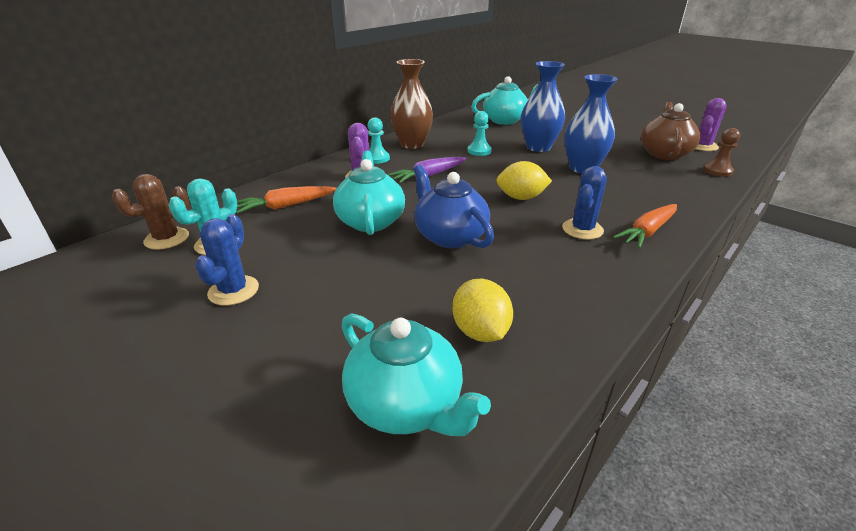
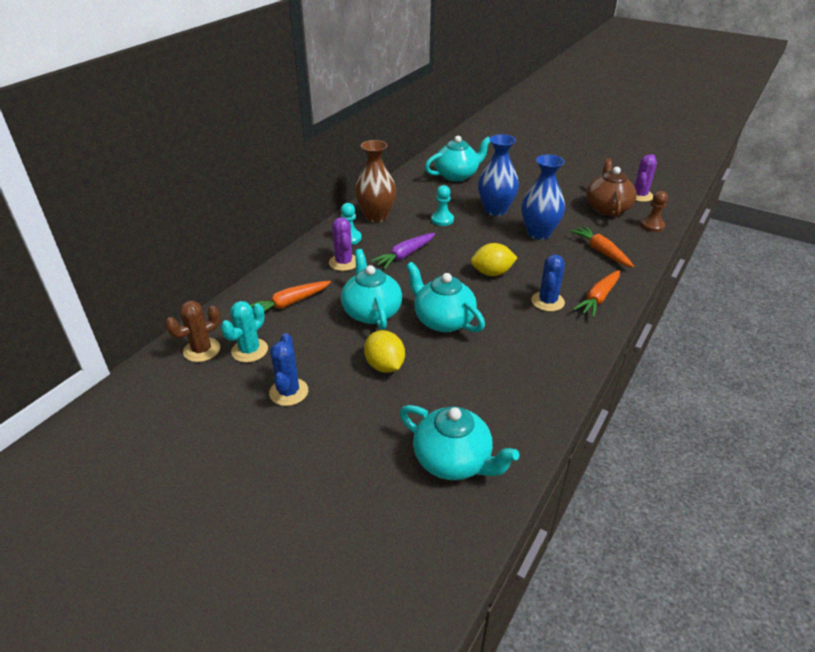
camera: 10 degrees left, 5 degrees up
(449, 236) = (443, 320): blue teapot -> turquoise teapot
(480, 331) = (488, 402): yellow lemon -> yellow lemon (385, 366)
(654, 189) = (601, 252): none -> orange carrot

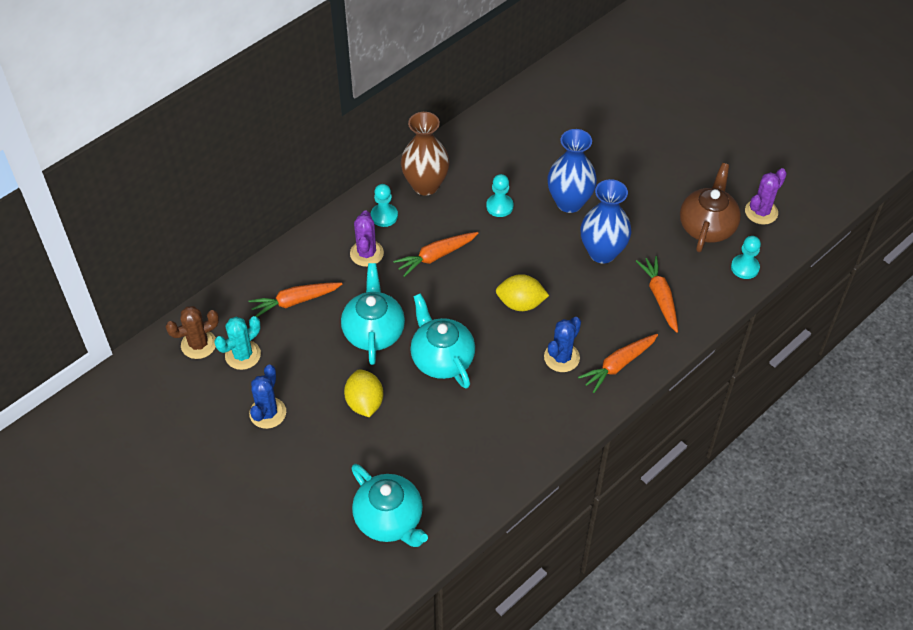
camera: 15 degrees right, 15 degrees up
(405, 255) = (436, 256): purple carrot -> orange carrot
(457, 175) = (549, 128): turquoise teapot -> none
(652, 225) = (745, 267): brown pawn -> turquoise pawn

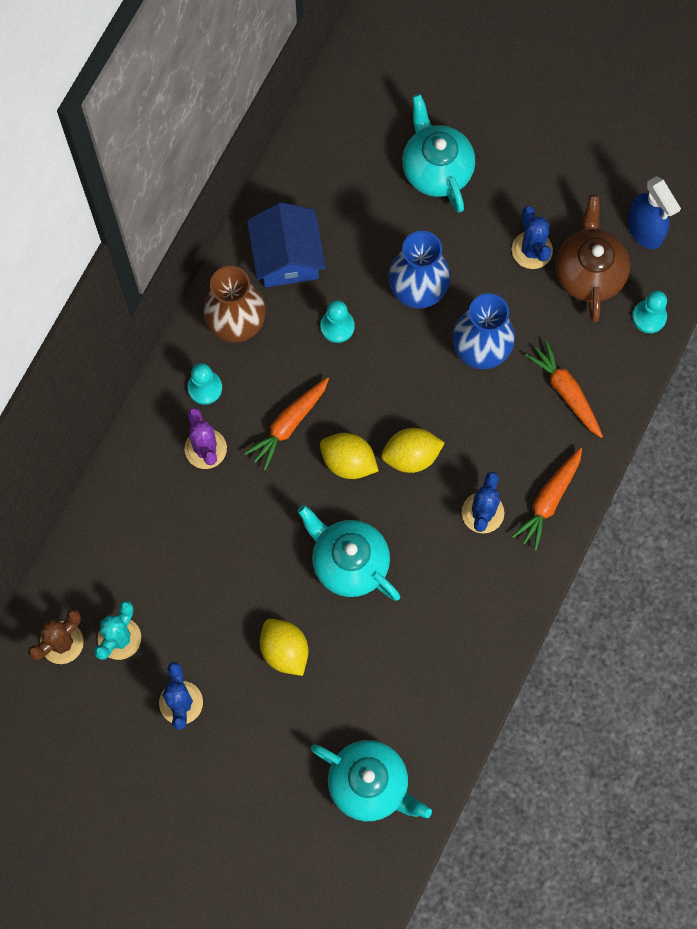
camera: 20 degrees left, 20 degrees up
(295, 301) = (149, 545): orange carrot -> none
(374, 331) = (257, 553): turquoise teapot -> turquoise teapot (436, 169)
(470, 293) = (348, 462): none -> yellow lemon
(481, 155) = (287, 257): none -> blue house
(667, 200) = (532, 250): none -> blue cactus
(761, 212) = (645, 230): purple cactus -> blue spray bottle

